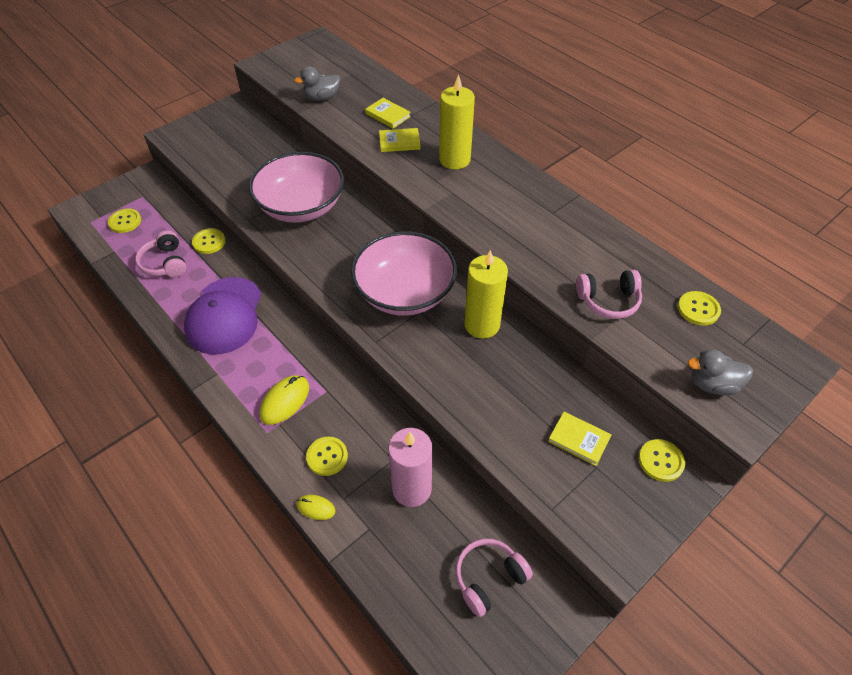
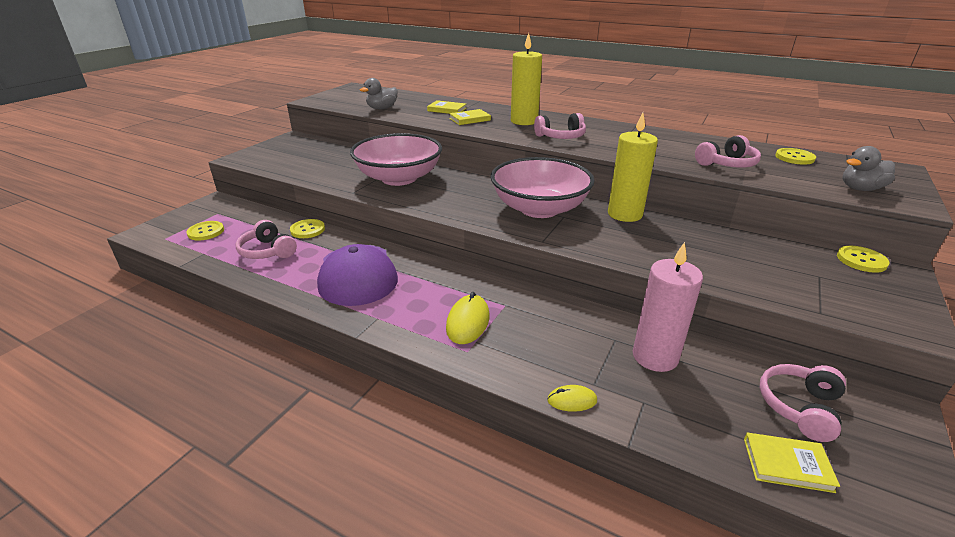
camera: 20 degrees left, 20 degrees down
(327, 456) = (547, 354): yellow button -> none
(471, 202) = (561, 137): none -> pink headphones
(579, 440) = (784, 263): yellow book -> yellow book (787, 464)

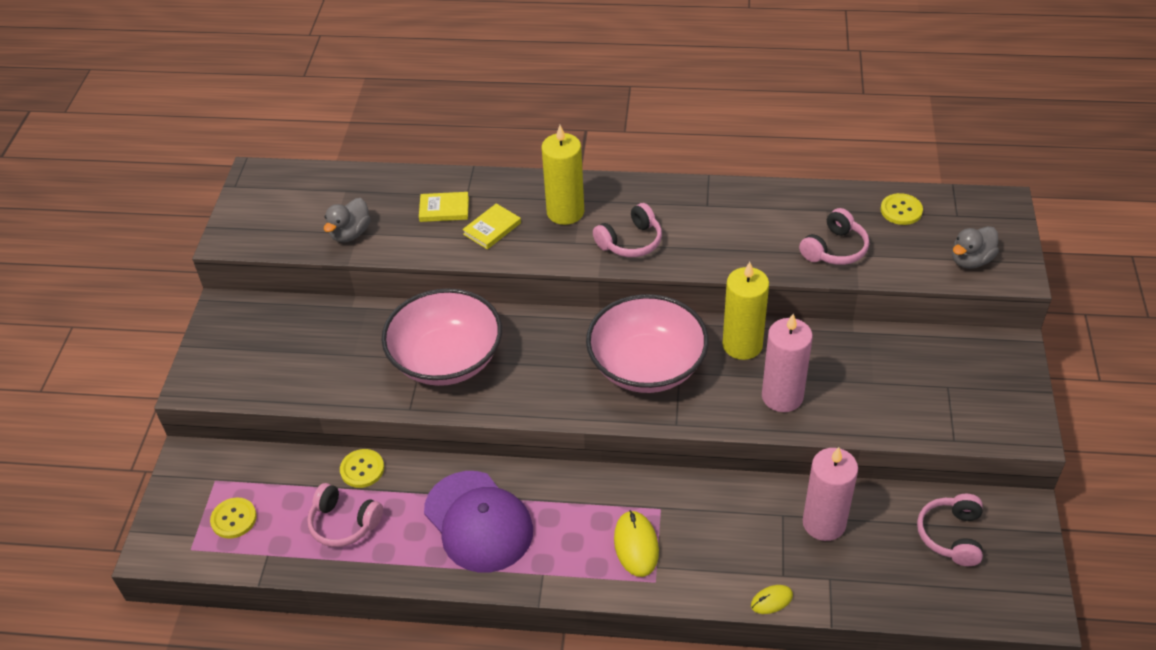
camera: 20 degrees left, 15 degrees up
(646, 246) = (782, 396): none -> pink candle
(787, 464) = (949, 597): yellow book -> none
(861, 260) = (981, 348): yellow button -> none

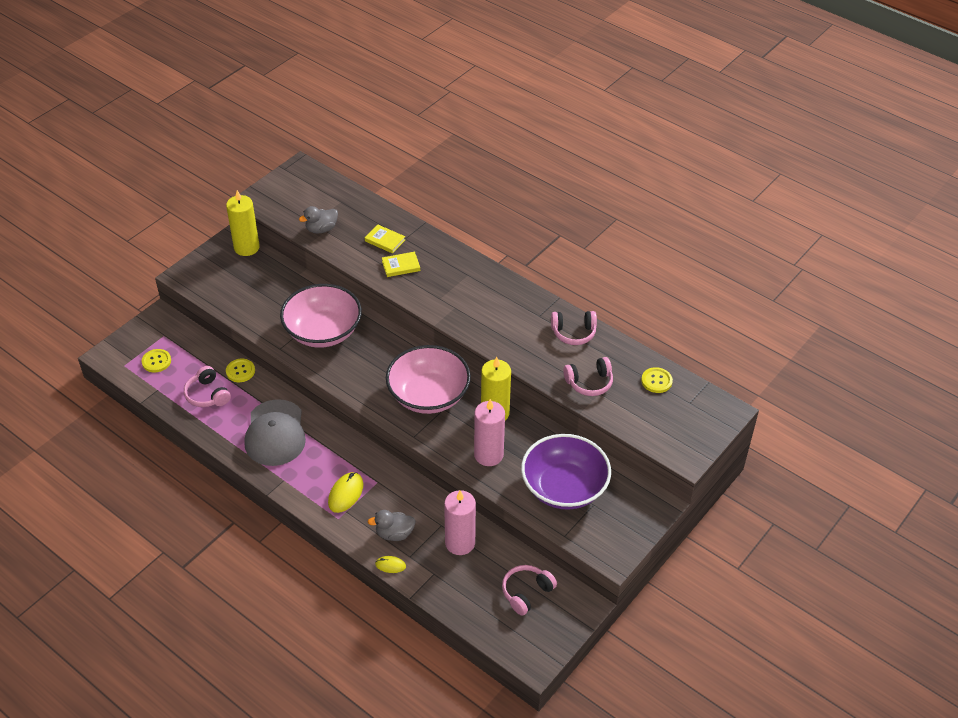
camera: 30 degrees right, 0 degrees up
(478, 522) = (275, 433): purple cap -> grey cap
(565, 212) = (451, 277): yellow candle -> yellow candle (246, 247)
(630, 241) = (472, 314): pink headphones -> pink headphones (573, 333)
(899, 386) = (564, 487): none -> purple bowl
(971, 260) = (667, 434): grey duck -> grey duck (394, 534)

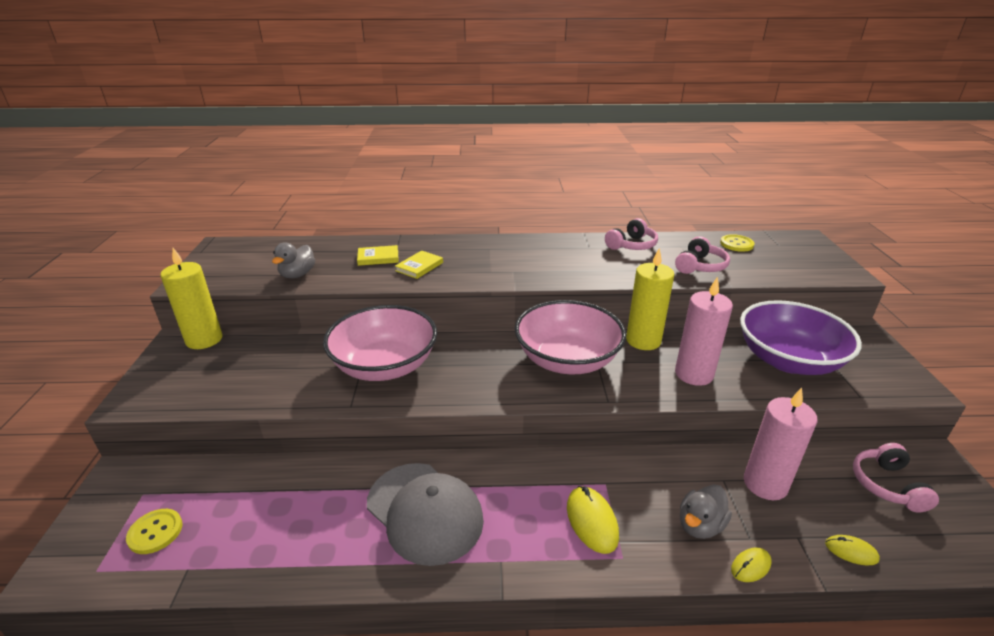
camera: 40 degrees left, 15 degrees down
(207, 395) = (279, 526): pink headphones -> none
(240, 371) = (302, 471): yellow button -> none
(449, 597) = (851, 551): none -> yellow mouse

